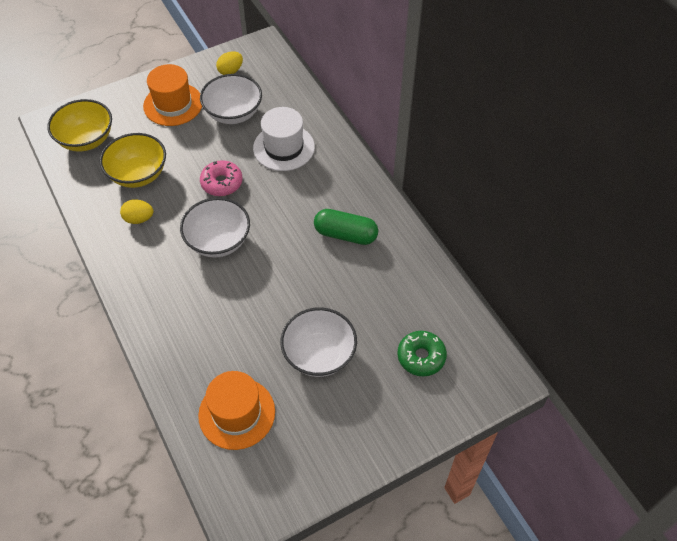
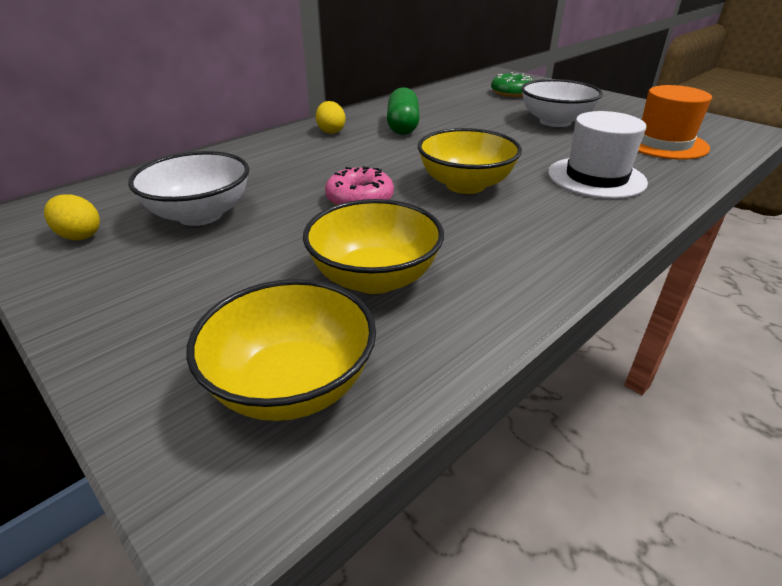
camera: 105 degrees left, 20 degrees down
(139, 219) = (474, 253): yellow egg -> yellow egg (331, 131)
(173, 104) = (168, 280): orange hat -> none
(218, 241) = (465, 185): white bowl -> yellow bowl
(284, 147) = (275, 169): white hat -> white hat (596, 177)

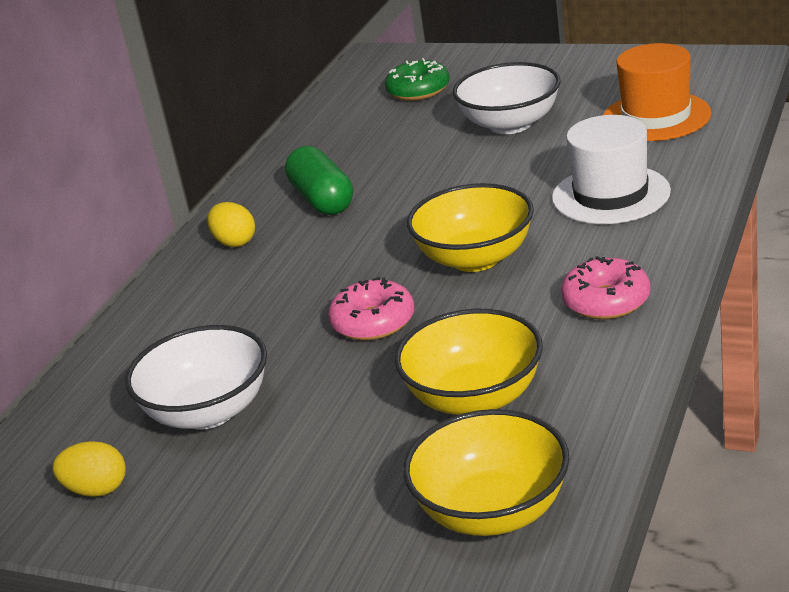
camera: 20 degrees left, 5 degrees down
(539, 245) = (606, 301): none -> pink donut

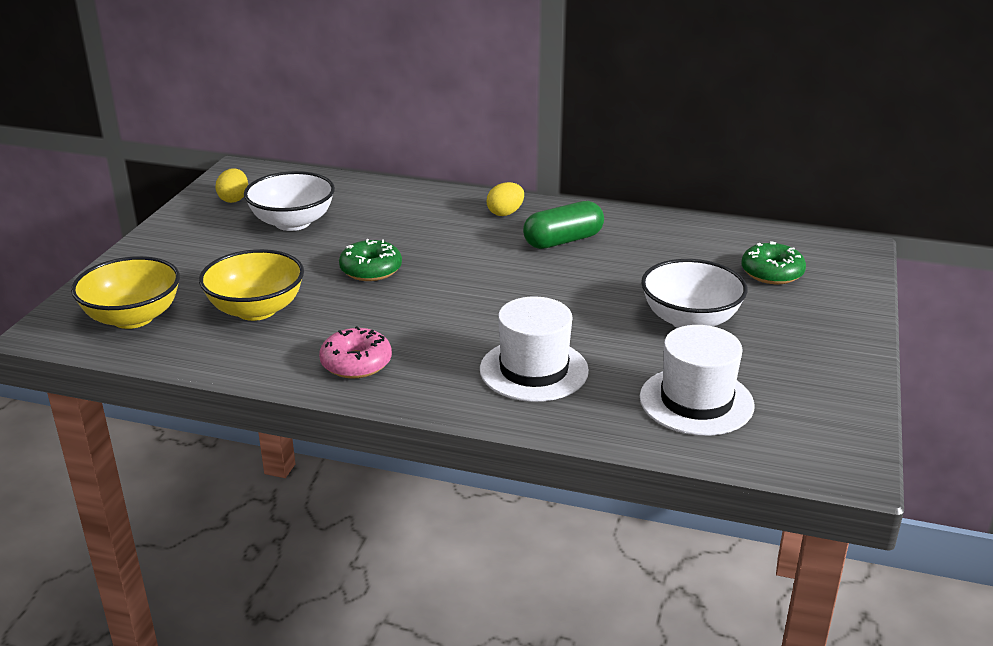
camera: 80 degrees right, 0 degrees up
(373, 322) = (371, 270): pink donut -> green donut
(475, 258) = (445, 307): yellow bowl -> none
(656, 117) = (696, 401): orange hat -> white hat

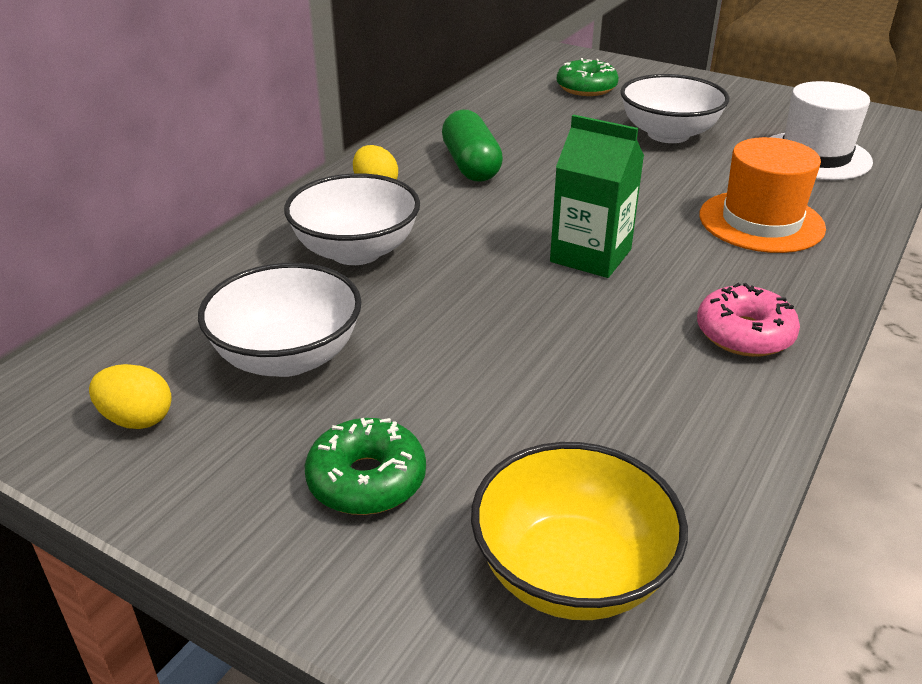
camera: 75 degrees left, 5 degrees up
(256, 310) = (579, 414): yellow bowl -> none
(371, 270) = (488, 299): green donut -> green donut (367, 480)
(413, 221) = (356, 251): none -> white bowl
(442, 299) = (590, 255): none -> green carton
(534, 370) = (761, 221): white hat -> orange hat

